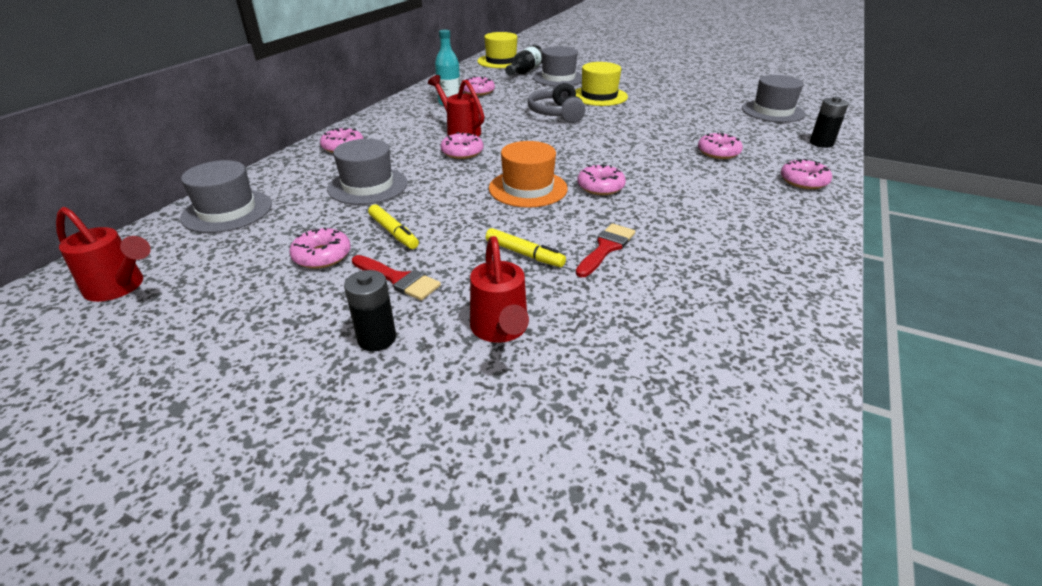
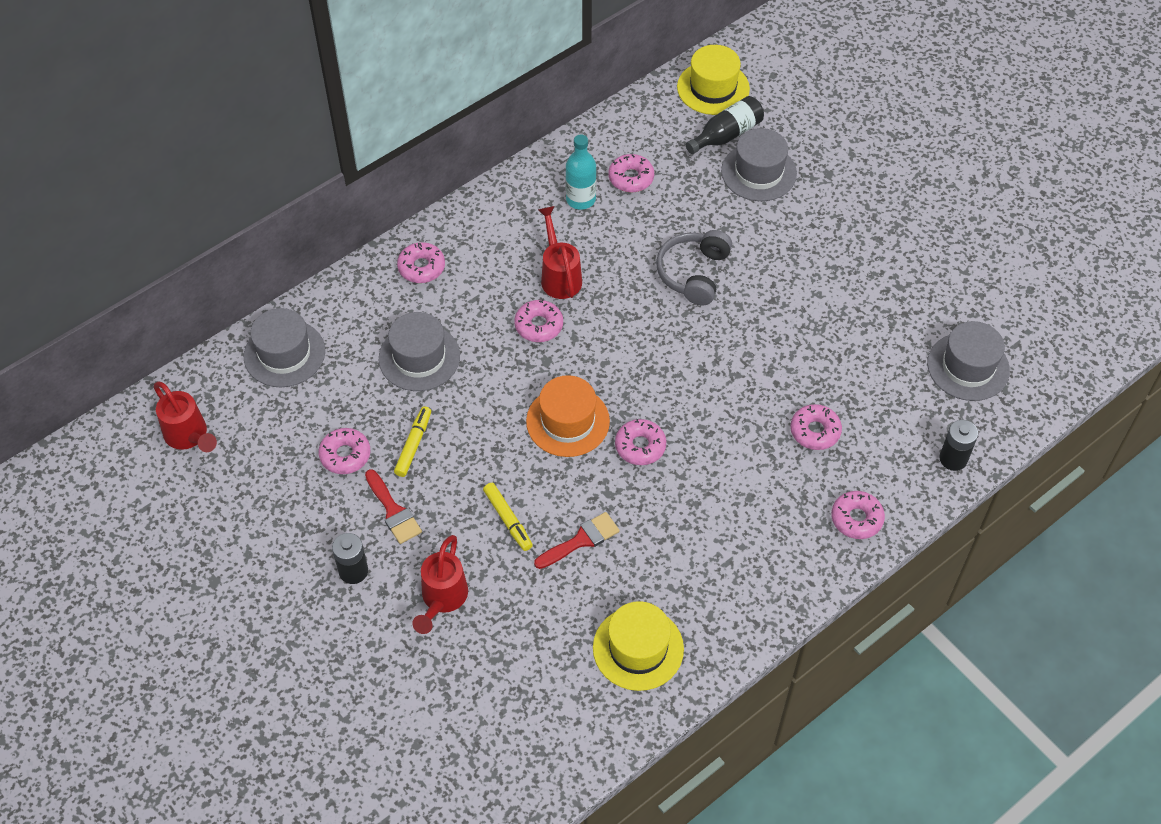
camera: 25 degrees right, 20 degrees up
(393, 232) = (413, 445): yellow marker -> yellow marker turned 150 degrees counterclockwise
(599, 96) = (776, 246): yellow hat -> yellow hat (638, 648)

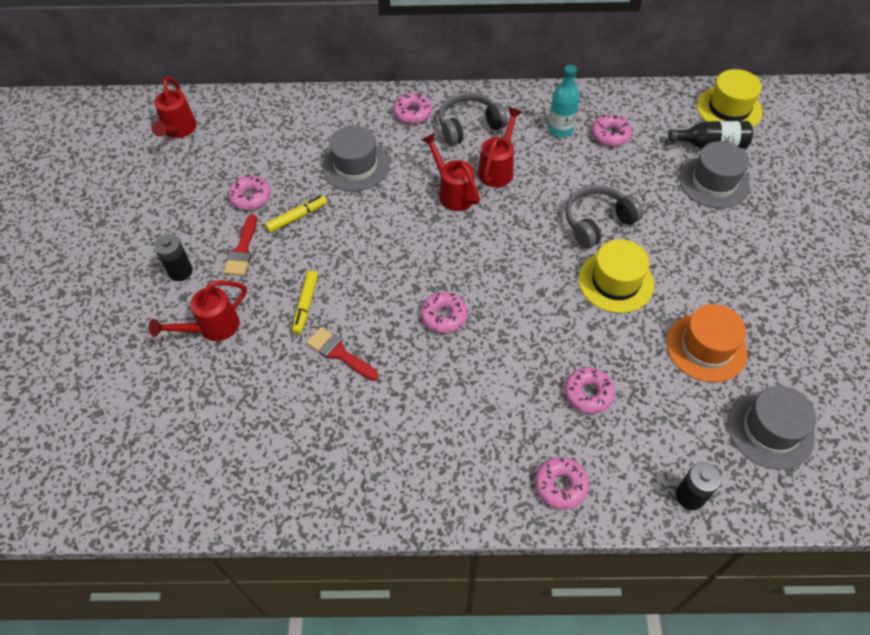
camera: 40 degrees right, 0 degrees up
(284, 353) = (279, 116): grey hat -> none
(490, 248) = (469, 126): none -> grey headphones
(539, 325) = (452, 192): pink donut -> red watering can
(568, 421) = (410, 266): orange hat -> orange hat (706, 347)
(581, 540) = (339, 353): red brush -> red brush turned 150 degrees counterclockwise
(638, 648) = (301, 460): yellow hat -> yellow hat (615, 282)

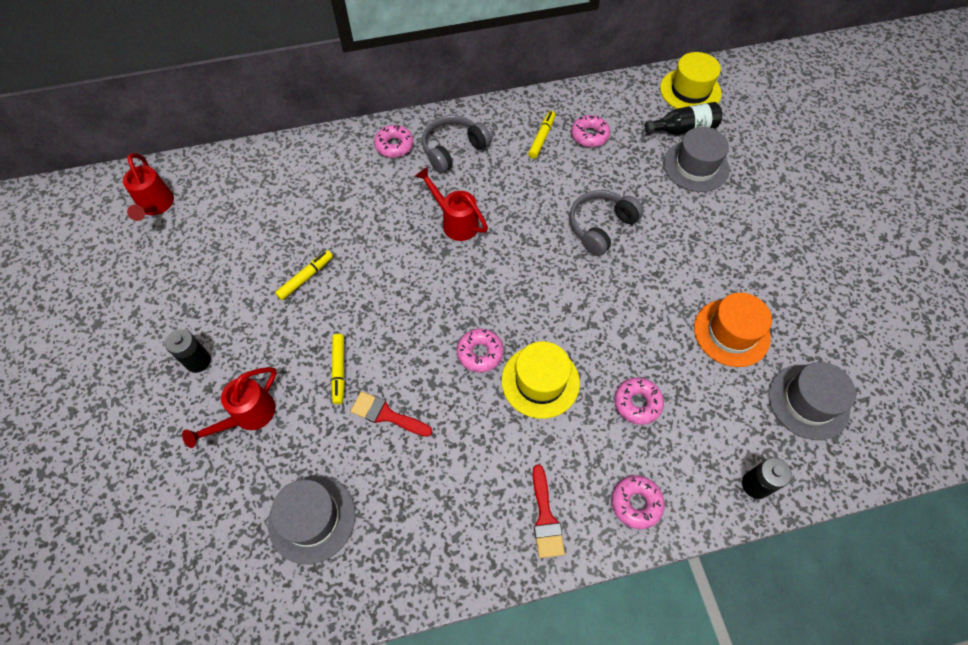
camera: 15 degrees left, 5 degrees up
(242, 250) = (258, 324): red brush -> red brush (545, 518)
(250, 197) = (252, 265): pink donut -> none
(355, 166) = (352, 211): grey hat -> grey hat (312, 518)
(498, 169) = (493, 189): red watering can -> none
(560, 129) = (542, 138): turquoise bottle -> yellow marker
(615, 282) = (633, 284): yellow hat -> yellow hat (540, 381)

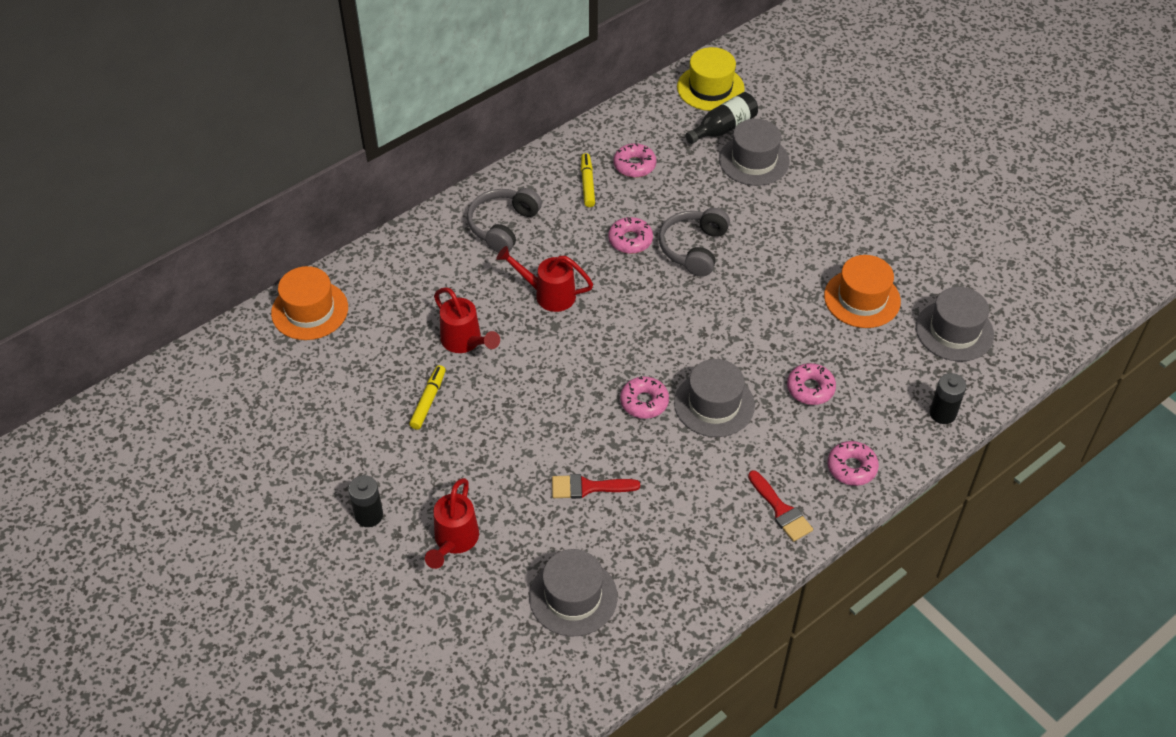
camera: 25 degrees left, 10 degrees down
(156, 206) = (215, 393): red watering can -> red watering can (465, 342)
(266, 165) = (309, 310): none -> orange hat
(339, 370) = (517, 469): yellow marker -> none
(394, 145) = (438, 243): pink donut -> pink donut (630, 240)
(540, 381) = (714, 404): yellow hat -> grey hat

